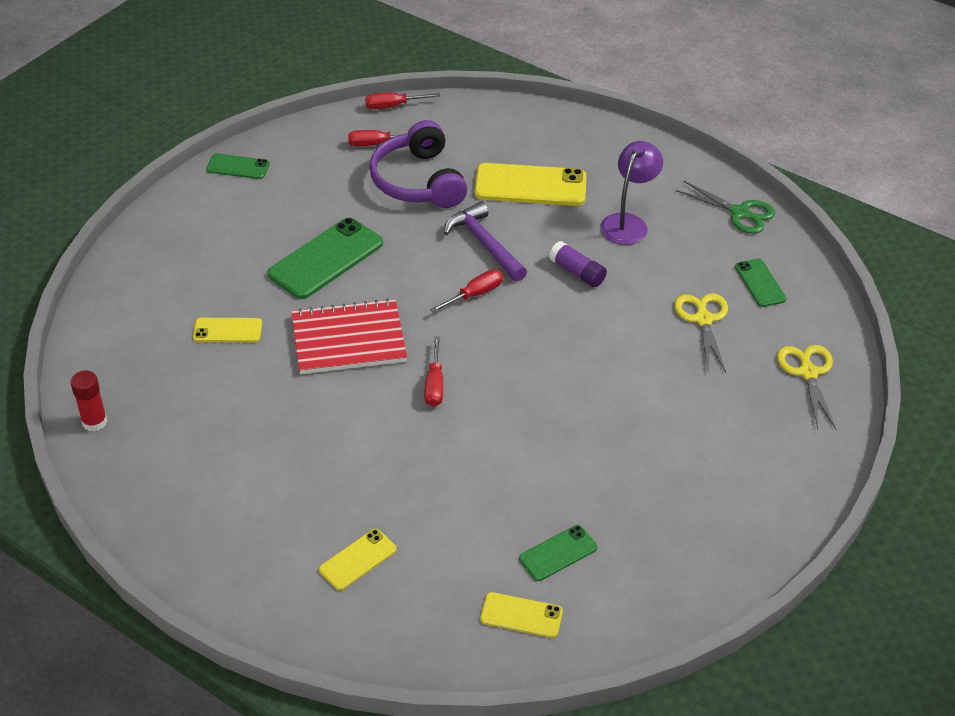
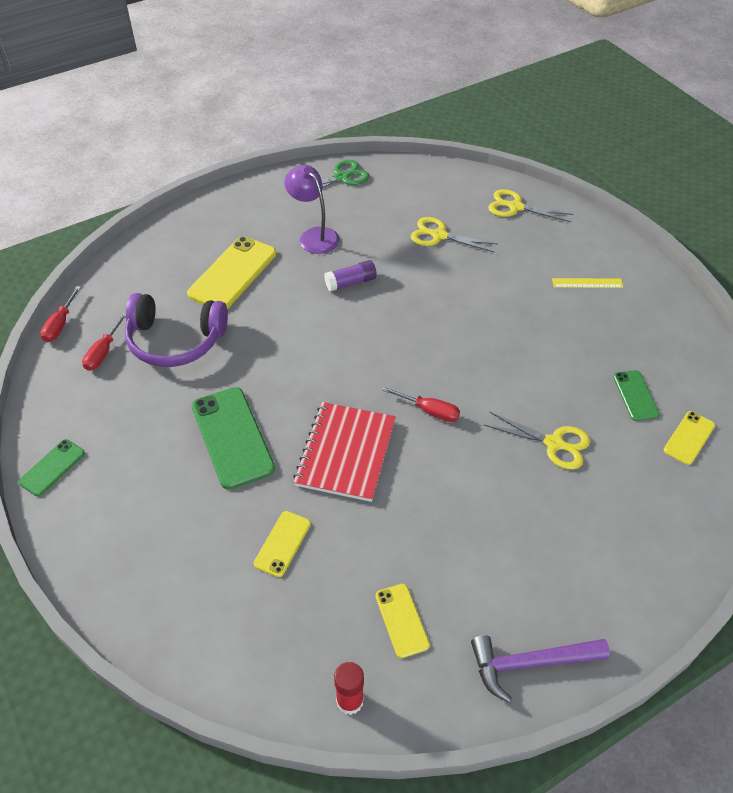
camera: 65 degrees left, 5 degrees up
(358, 560) = (603, 526): yellow phone -> yellow phone (402, 620)
(446, 495) = (554, 444): none -> yellow scissors
(474, 295) = (339, 351): red screwdriver -> none
(484, 244) = (283, 325): purple hammer -> purple hammer (530, 663)
(717, 471) = (587, 283): none -> yellow ruler
(760, 283) = (418, 195): green phone -> none

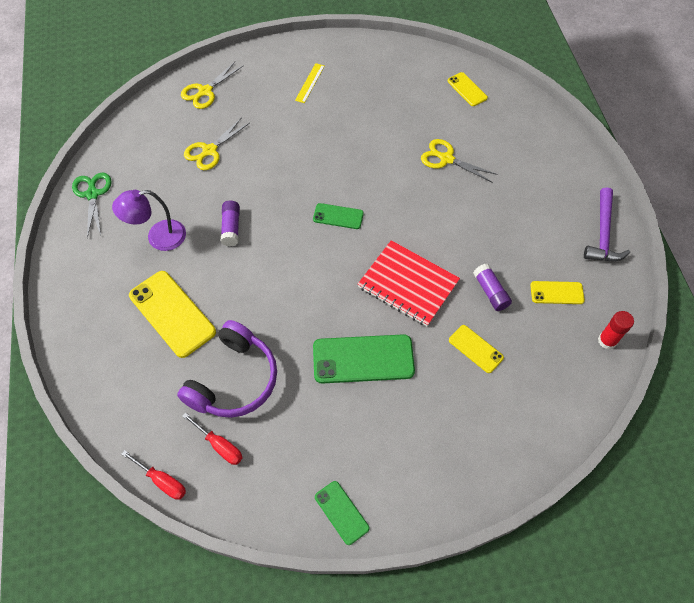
camera: 70 degrees left, 10 degrees up
(370, 541) = (490, 292): none -> purple glue stick
(429, 411) = (389, 219): red screwdriver -> none
(554, 444) = (446, 159): yellow scissors -> yellow scissors turned 105 degrees counterclockwise
(635, 395) = (423, 100): green phone -> green phone (338, 216)

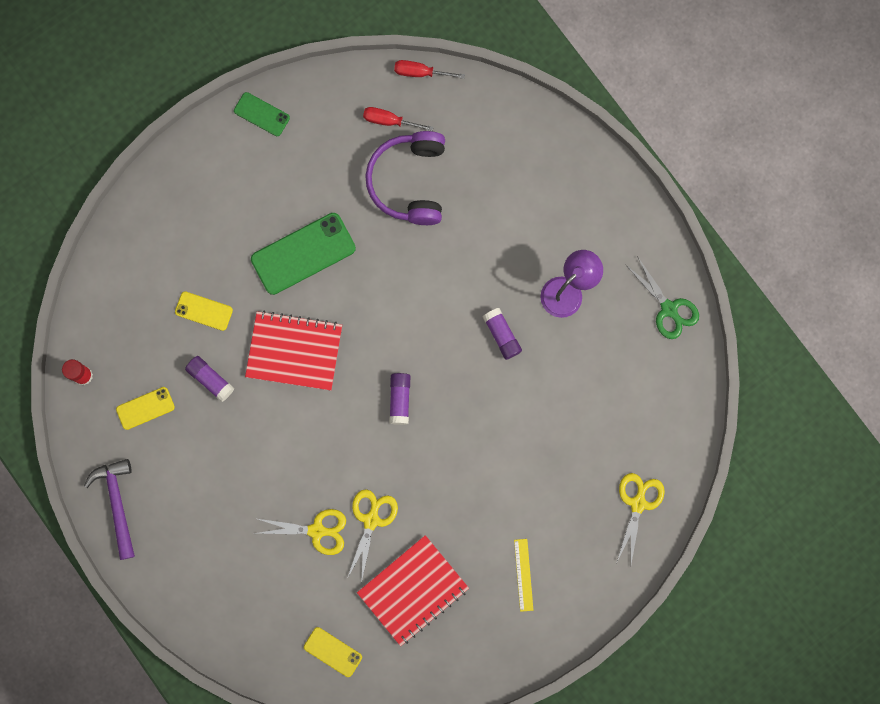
camera: 155 degrees right, 20 degrees up
(172, 313) = (503, 218): yellow phone -> none
(209, 151) = (582, 420): yellow scissors -> yellow scissors (371, 520)
(338, 216) = (400, 399): green phone -> purple glue stick
(392, 101) = (413, 590): none -> red notebook

